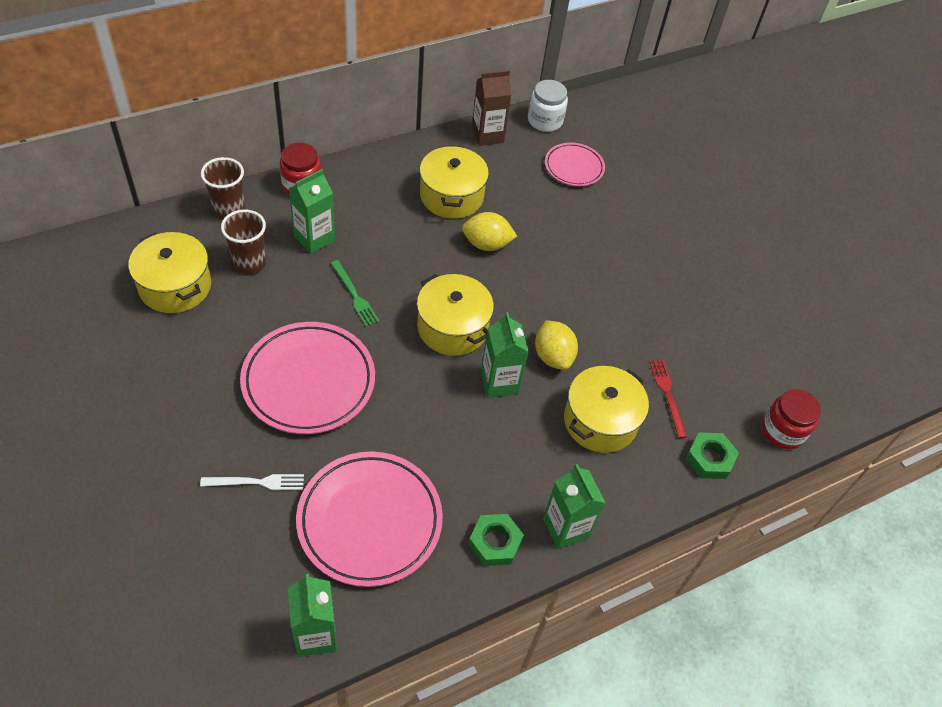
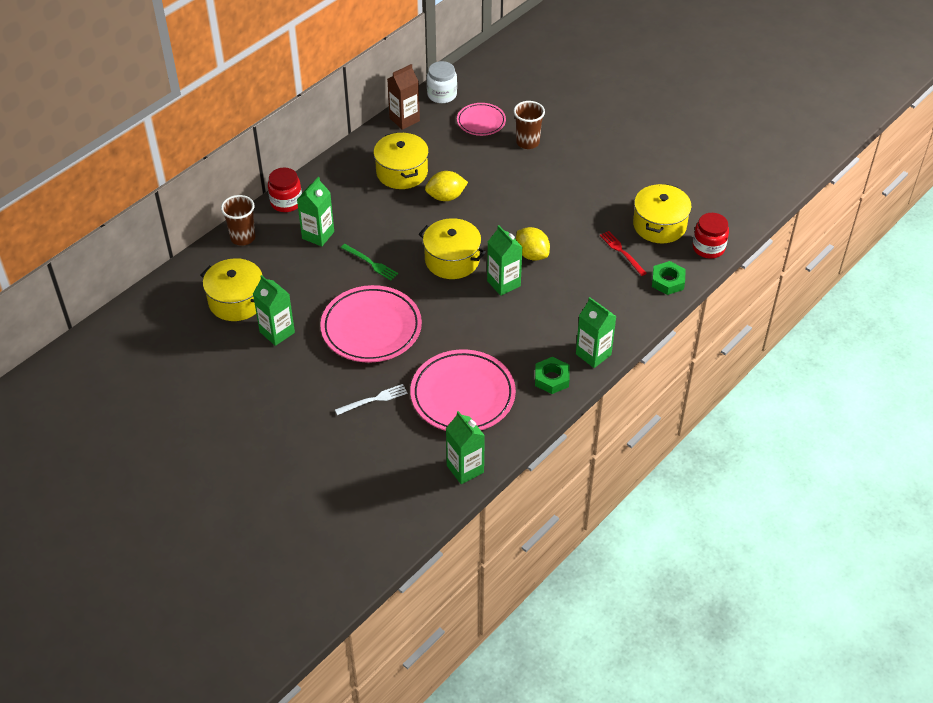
camera: 15 degrees left, 5 degrees down
(196, 344) = (277, 332): none -> green carton
(249, 263) = (281, 268): brown cup -> brown cup (527, 142)
(600, 421) = (584, 283): yellow pot -> yellow pot (659, 225)

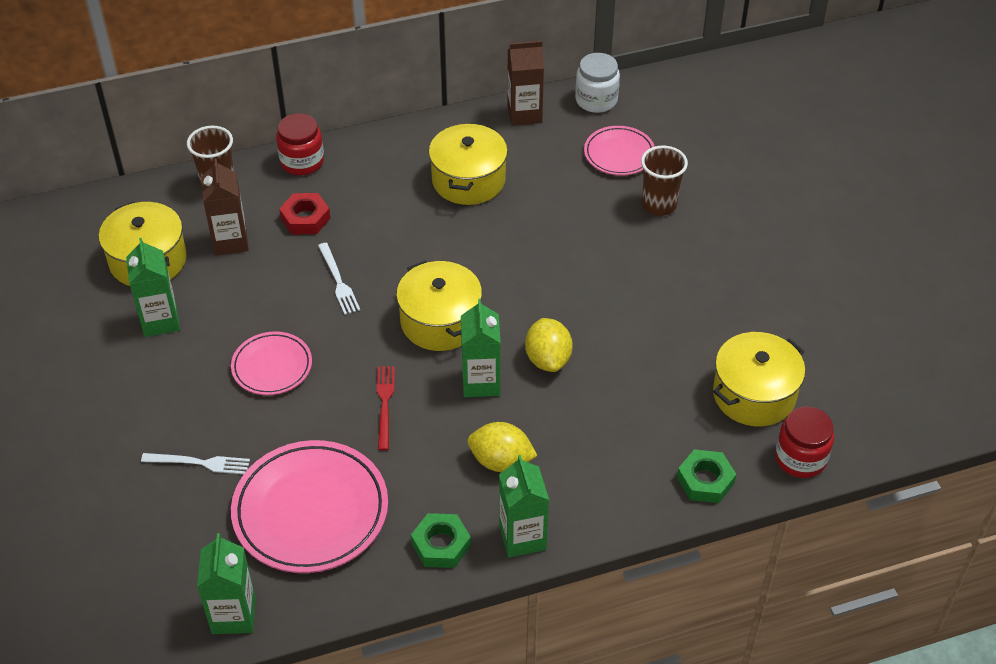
camera: 30 degrees right, 0 degrees up
(281, 268) = (230, 241): none -> brown carton
(318, 235) = (305, 218): green carton -> red nut
(370, 263) = (338, 281): green fork -> white fork
(371, 328) = (272, 366): pink plate -> pink plate, size x0.56
(446, 197) = (498, 234): yellow lemon -> yellow lemon (501, 461)
(622, 252) = (672, 409): red fork -> red fork (385, 404)

